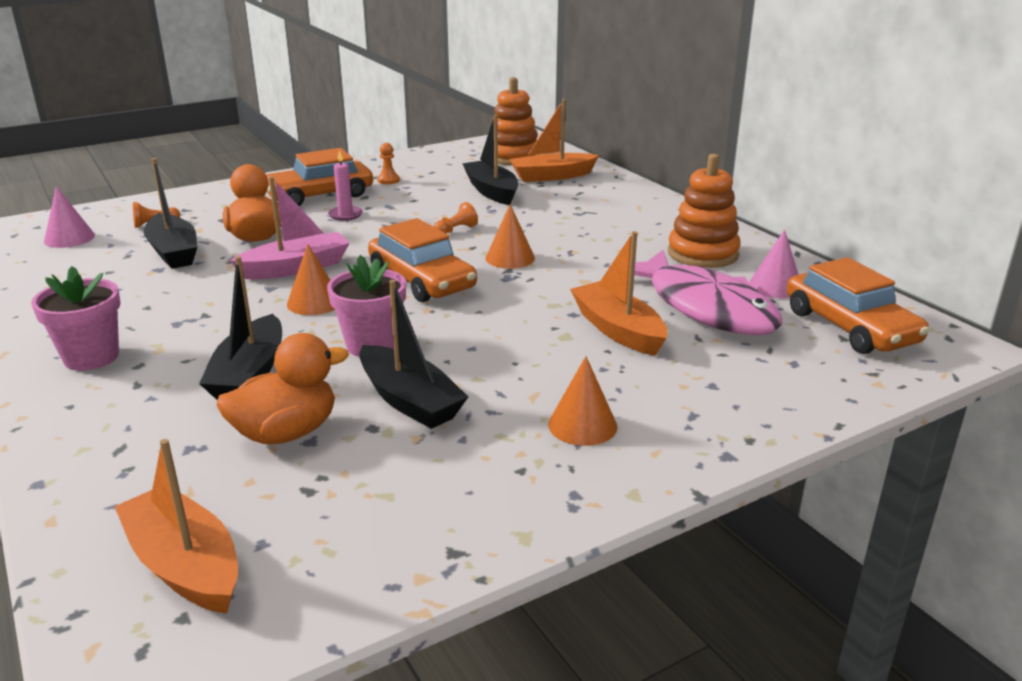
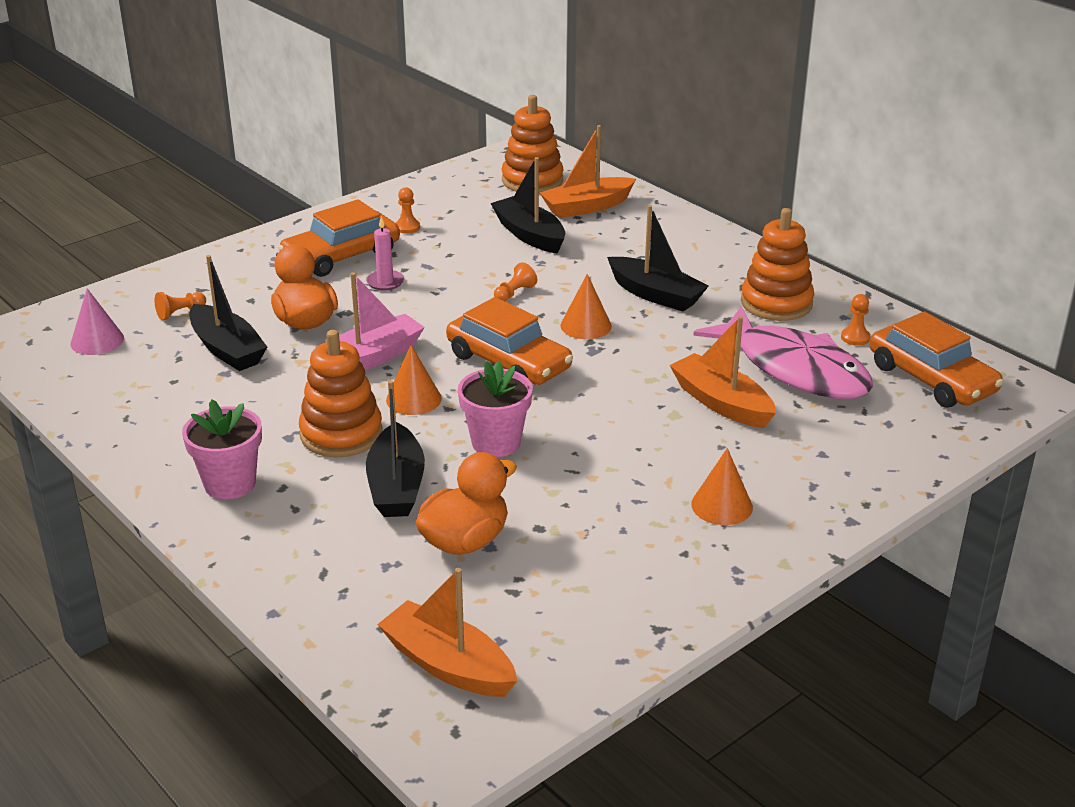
camera: 10 degrees left, 5 degrees up
(227, 325) = (341, 434): none -> orange stacking toy
(409, 400) = (559, 498): black boat -> black boat (655, 294)
(775, 286) = (855, 338): pink cone -> orange pawn

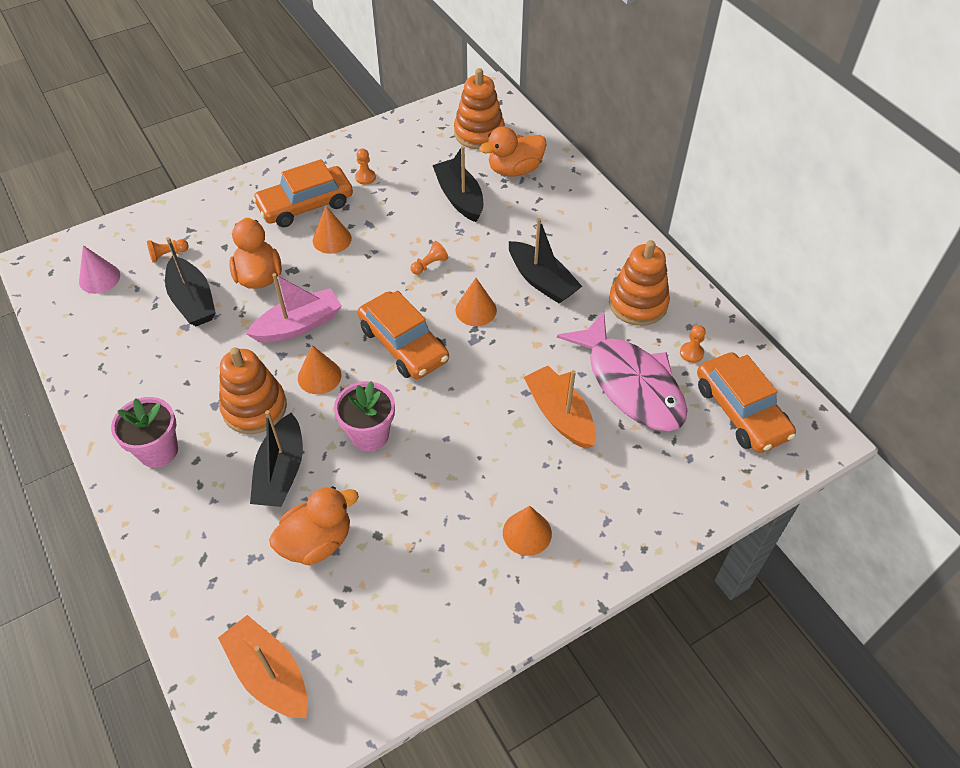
camera: 10 degrees right, 20 degrees up
(385, 282) = (332, 239): pink candle -> orange cone
(587, 207) = (514, 170): orange boat -> orange duck

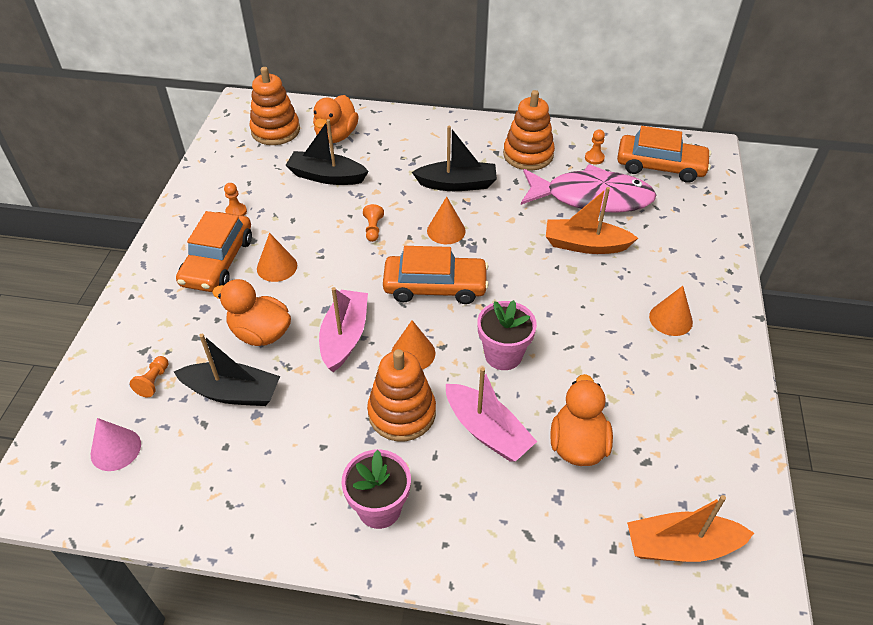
camera: 50 degrees left, 5 degrees down
(281, 472) = (487, 431): black boat -> pink boat

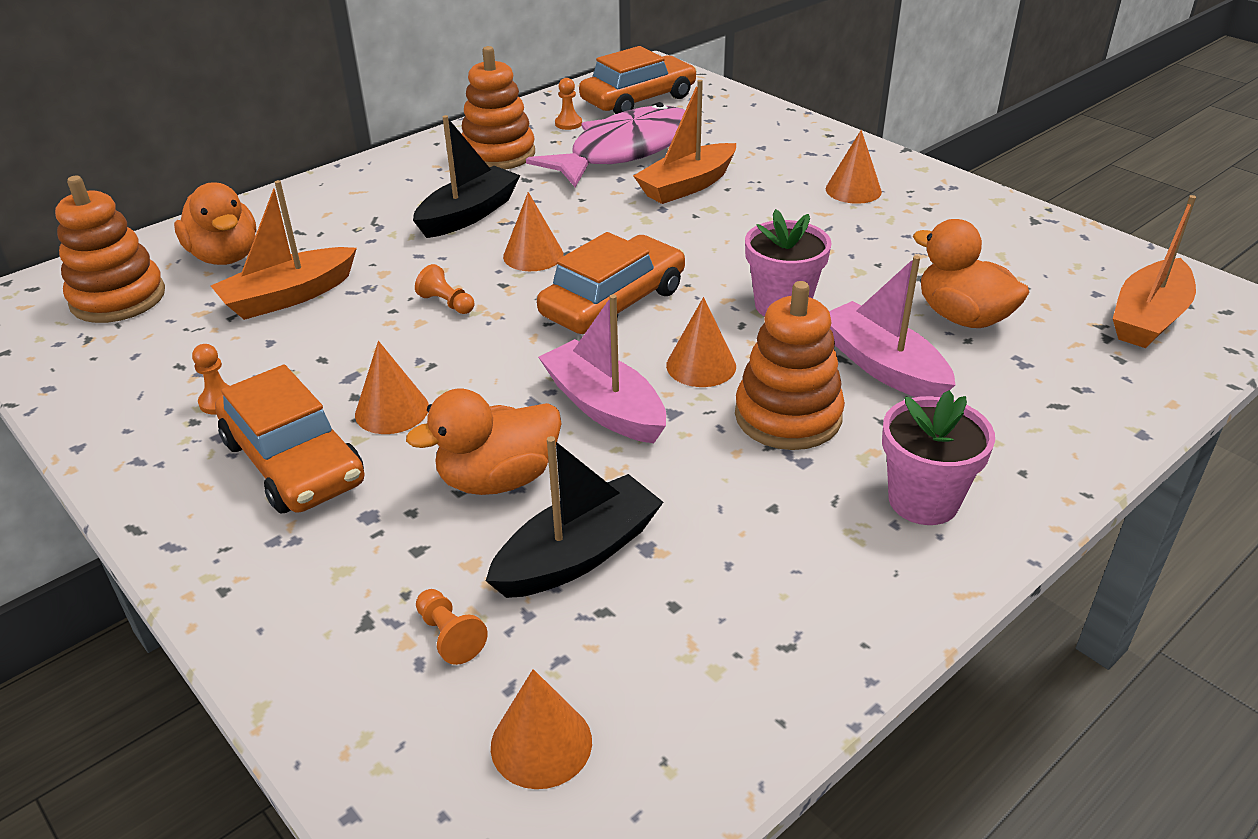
camera: 50 degrees left, 10 degrees down
(116, 449) = (541, 743): pink cone -> orange cone
(326, 176) = (289, 296): black boat -> orange boat
(487, 431) = (883, 366): pink boat -> pink boat turned 120 degrees counterclockwise

